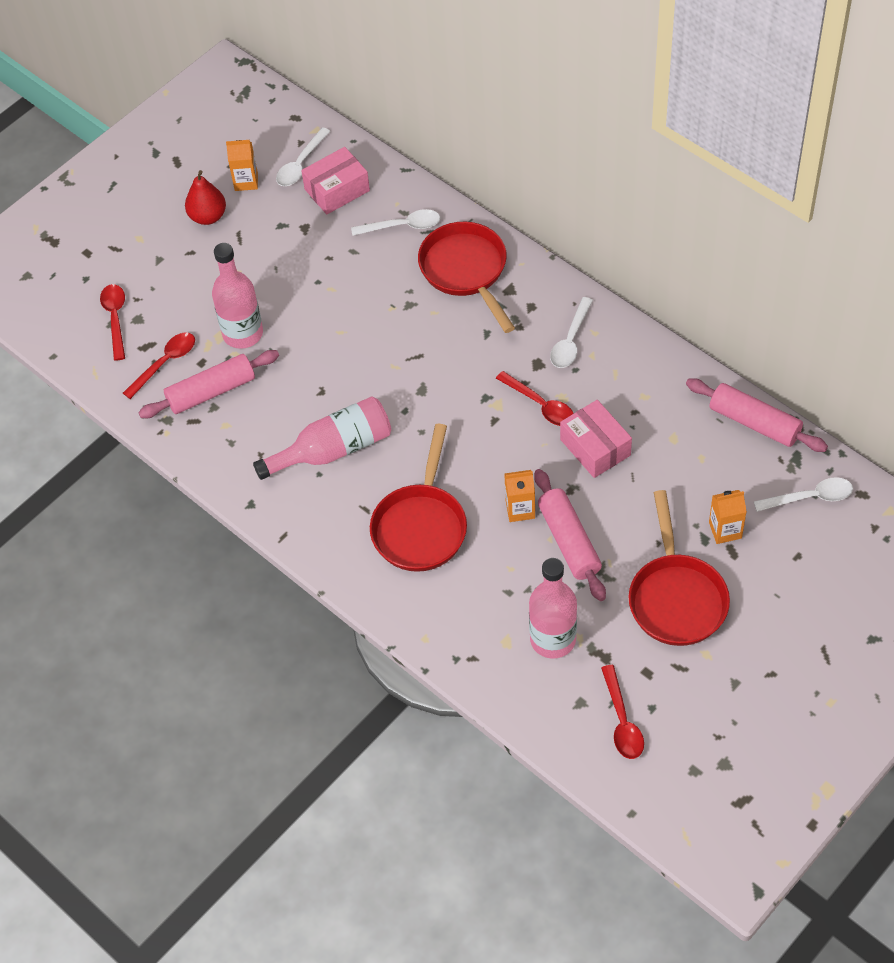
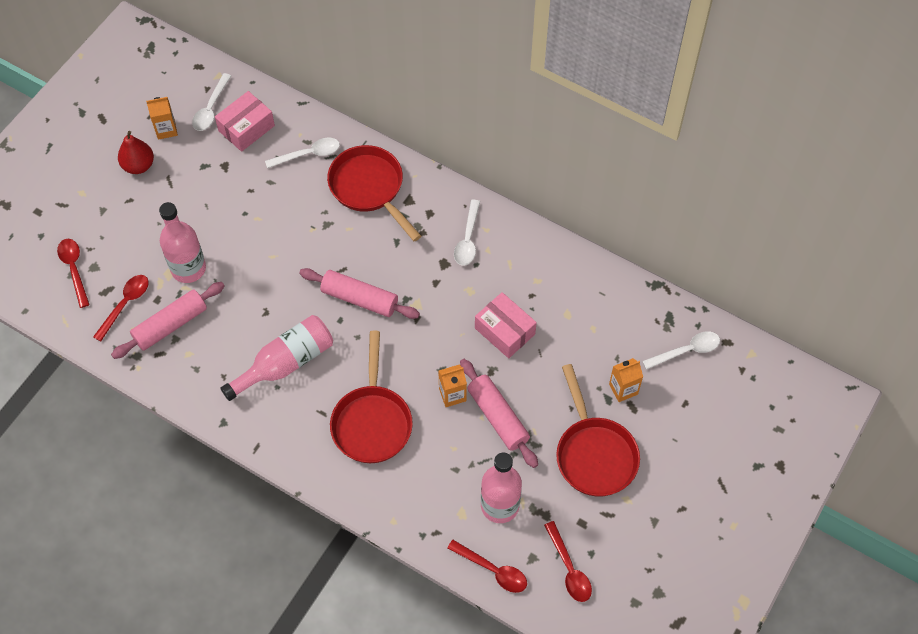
camera: 15 degrees left, 5 degrees up
(540, 405) = (453, 299): red spoon -> red spoon (493, 570)
(754, 423) = (630, 292): pink rolling pin -> pink rolling pin (359, 299)

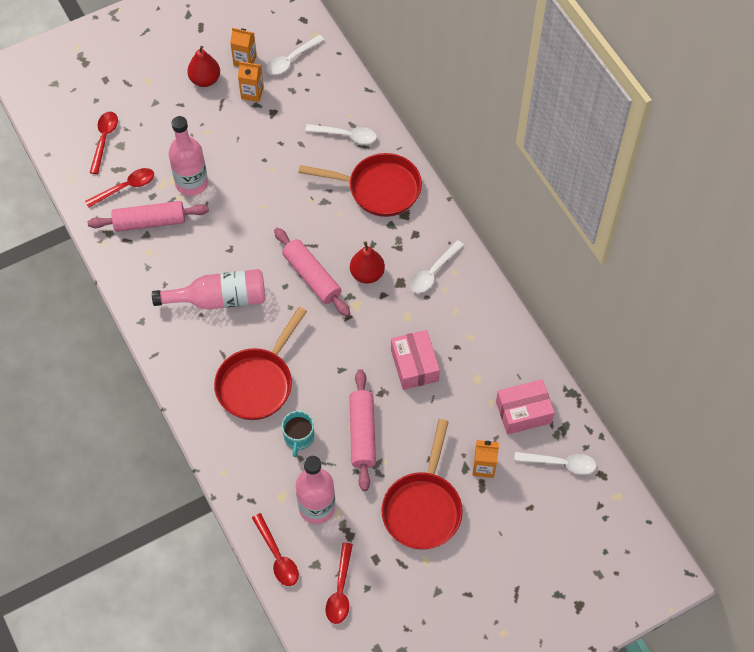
camera: 30 degrees right, 0 degrees up
(246, 128) = (309, 90): pink box -> pink box (523, 412)
(369, 188) = (378, 189): red pan -> red pan turned 105 degrees clockwise
(409, 271) = (367, 274): none -> red pear
(442, 451) = (299, 437): none -> turquoise mug
(452, 395) = (337, 395): orange carton -> orange carton (252, 93)

